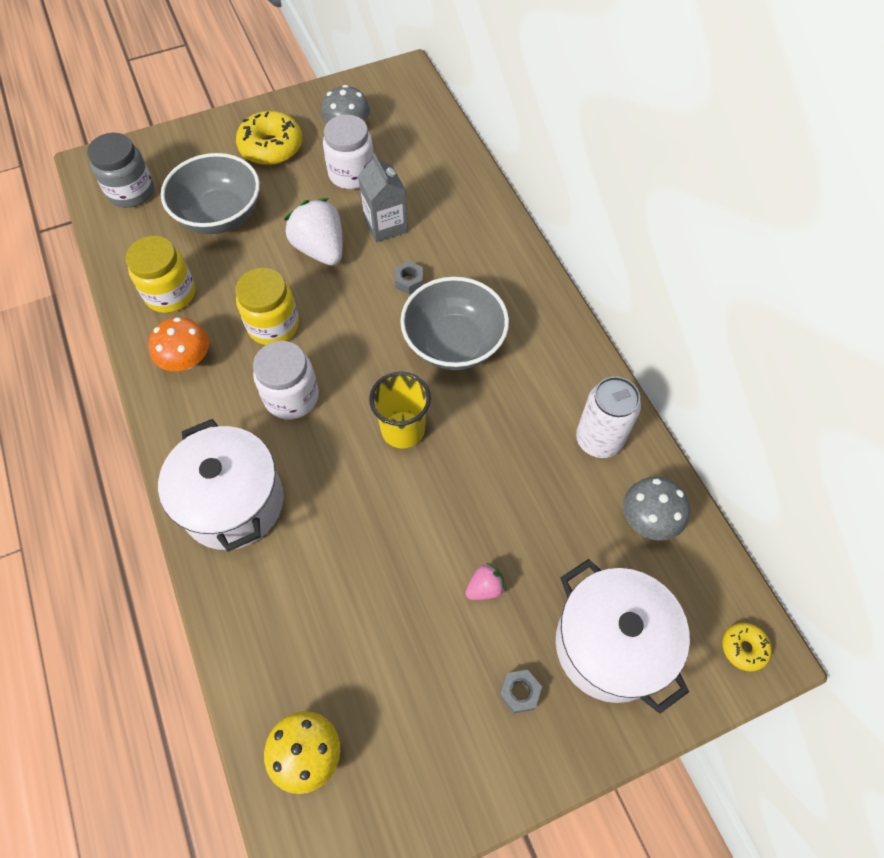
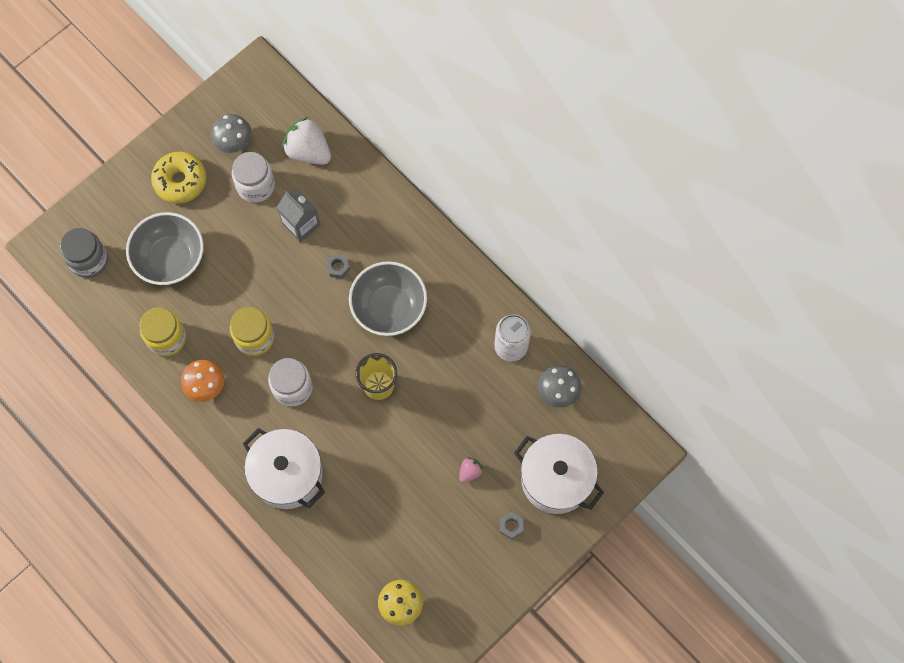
camera: 20 degrees left, 10 degrees up
(320, 249) = (261, 262): white strawberry -> white strawberry (308, 151)
(743, 648) = (634, 453): yellow donut -> none

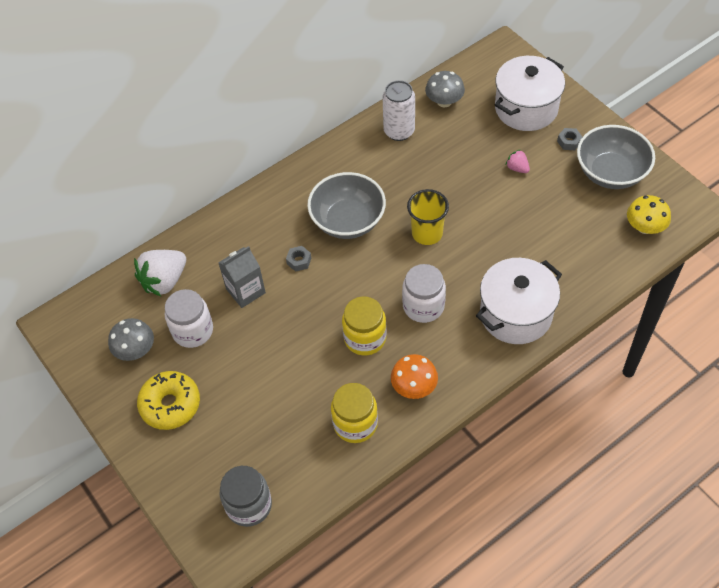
camera: 80 degrees left, 15 degrees down
(170, 258) = (261, 417): grey bowl -> grey bowl (610, 173)

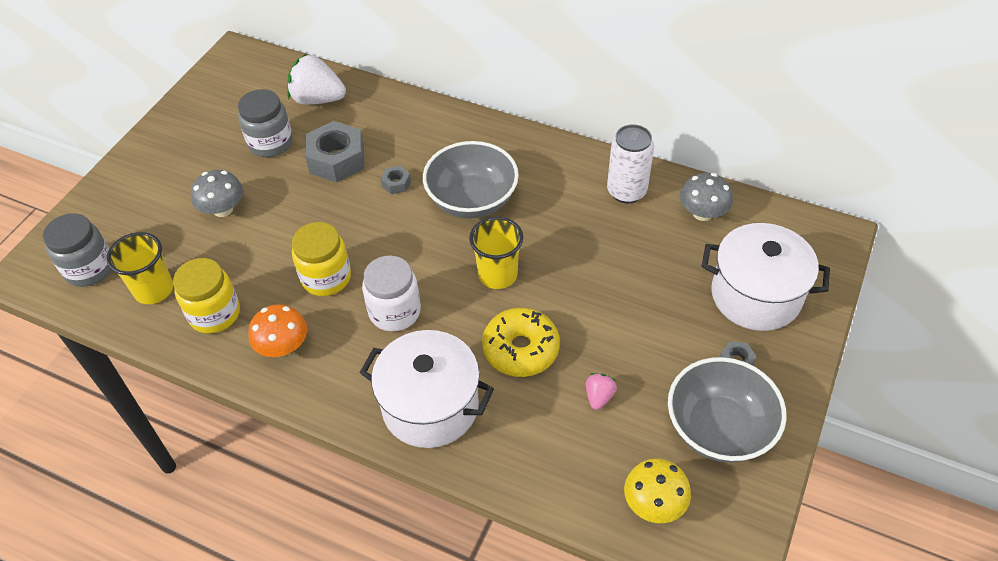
camera: 60 degrees right, 5 degrees down
(135, 350) = (231, 115): grey mushroom -> grey mushroom (223, 209)
(170, 404) = (181, 164): yellow donut -> yellow donut (521, 349)
(193, 331) = (270, 143): white jar -> grey jar
(245, 291) = (337, 160): grey carton -> grey nut
(303, 461) = (154, 290): none -> yellow cup
(517, 168) = (653, 323): pink strawberry -> pink strawberry (599, 397)

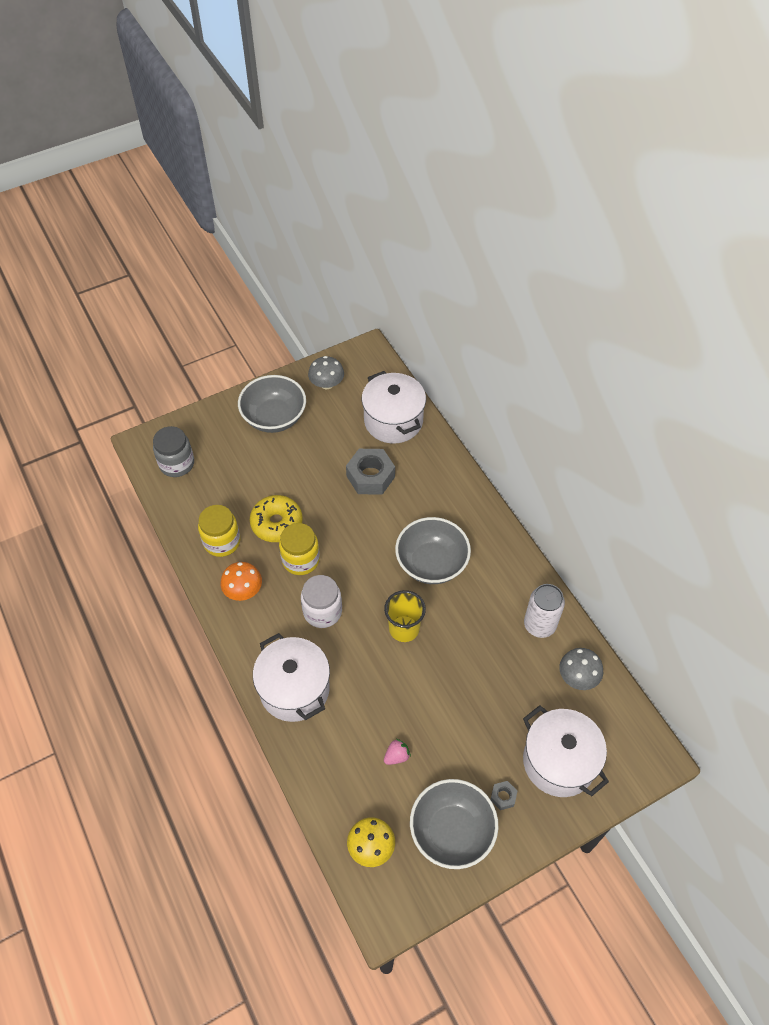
camera: 35 degrees right, 5 degrees up
(154, 290) = (201, 502): yellow cup -> none
(177, 163) = (274, 417): none -> grey bowl
(223, 209) = (277, 470): grey mushroom -> grey mushroom (327, 384)
(270, 143) = (339, 437): grey jar -> none
(318, 99) = (393, 421): white strawberry -> white pot
(396, 183) = (393, 519): grey nut -> none
(521, 349) = (376, 690): yellow donut -> yellow donut (277, 523)

